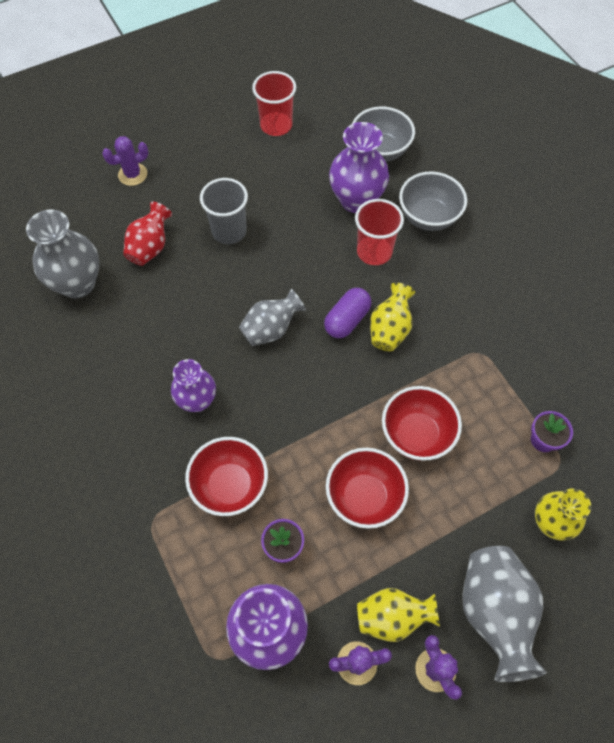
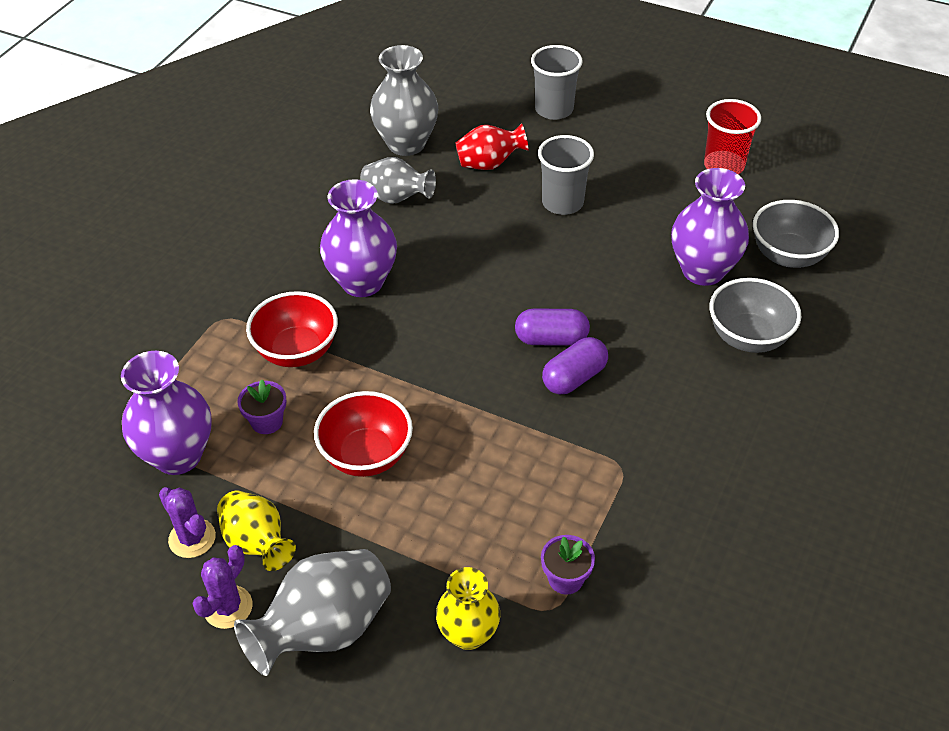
camera: 55 degrees right, 15 degrees down
(132, 174) = (554, 109): purple cactus -> grey cup
(197, 401) = (362, 282): purple vase -> purple vase, size x1.52
(271, 329) = (485, 290): grey vase -> grey vase (397, 198)
(374, 252) = (655, 317): red cup -> none
(390, 329) = (574, 378): yellow vase -> purple capsule
(416, 435) = (471, 462): red bowl -> none

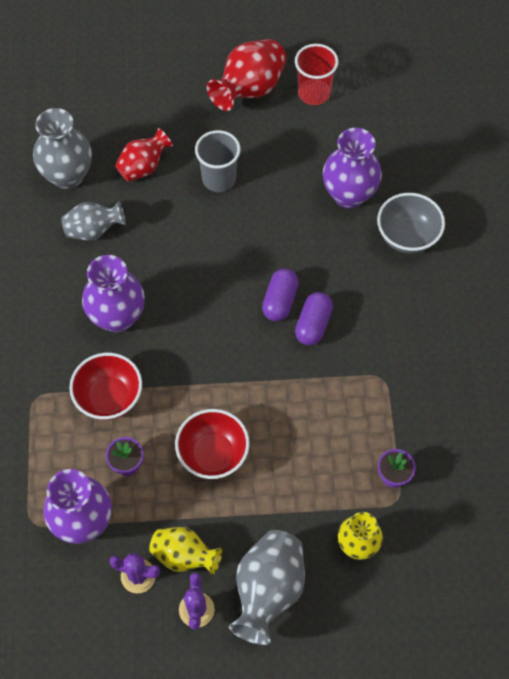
camera: 30 degrees left, 15 degrees up
(551, 339) = (280, 301): purple capsule -> purple capsule turned 45 degrees counterclockwise
(554, 109) = (161, 93): grey cup -> none
(652, 139) = (249, 90): none -> red vase
(788, 255) = (398, 155): grey bowl -> none

